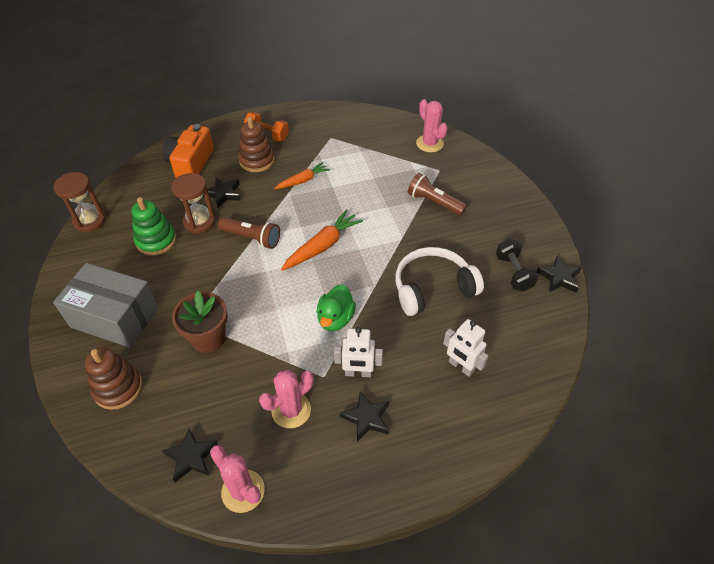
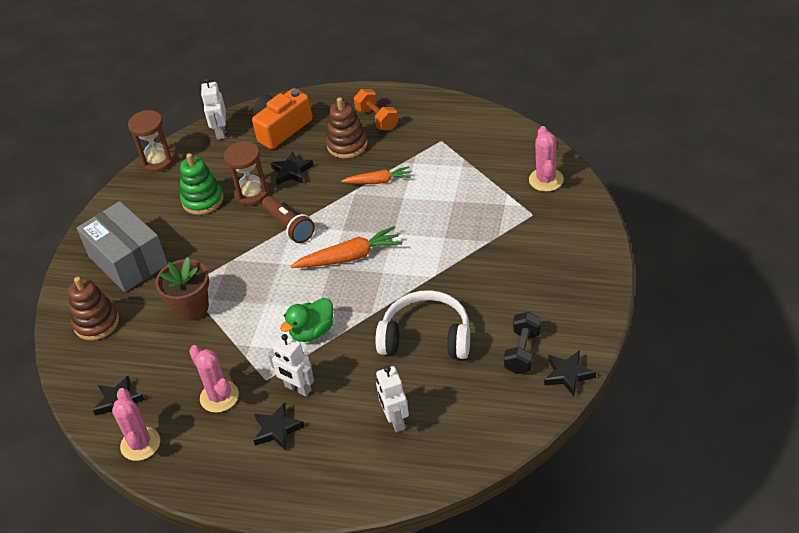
camera: 35 degrees right, 5 degrees down
(135, 180) = (220, 132): none -> white robot
(291, 410) = (219, 397): pink cactus -> pink cactus turned 60 degrees clockwise
(434, 202) = (497, 249): brown flashlight -> none

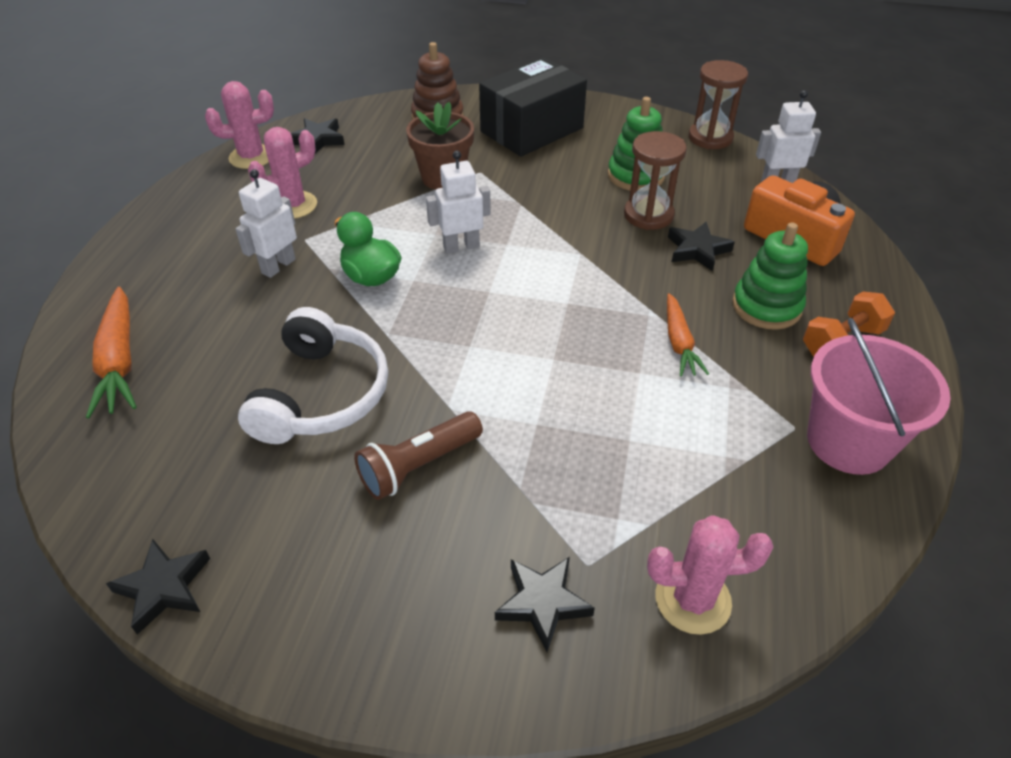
camera: 85 degrees right, 0 degrees up
(128, 261) = (531, 130): grey box -> black box
(277, 429) = (220, 251): black star -> black star (542, 603)
(289, 226) = (579, 251): brown flashlight -> brown flashlight (418, 466)
(347, 145) = (766, 306): brown stacking toy -> green stacking toy
(349, 257) = (508, 310): orange carrot -> orange carrot (119, 361)
(395, 420) = (180, 357): white robot -> white robot (461, 246)
(449, 123) = (848, 441): none -> pink bucket
(523, 352) = (243, 521): black dumbbell -> none

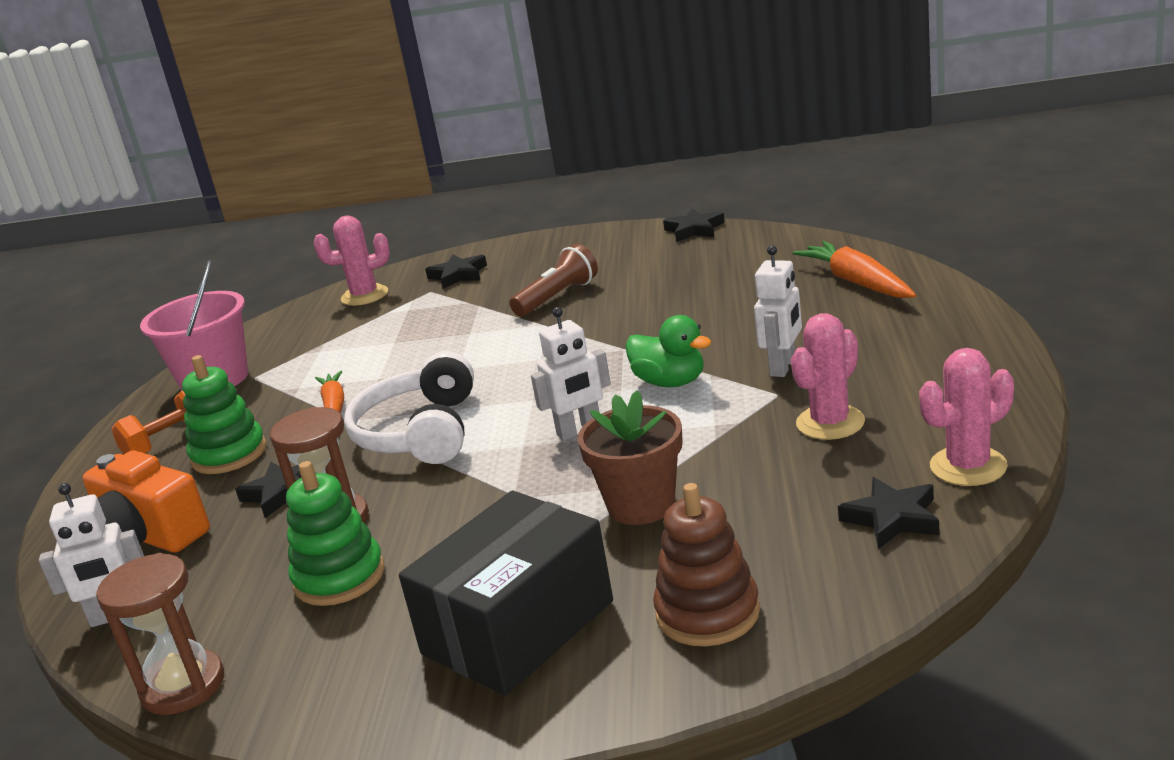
camera: 175 degrees right, 20 degrees down
(321, 394) = (658, 307): white headphones -> white headphones (420, 432)

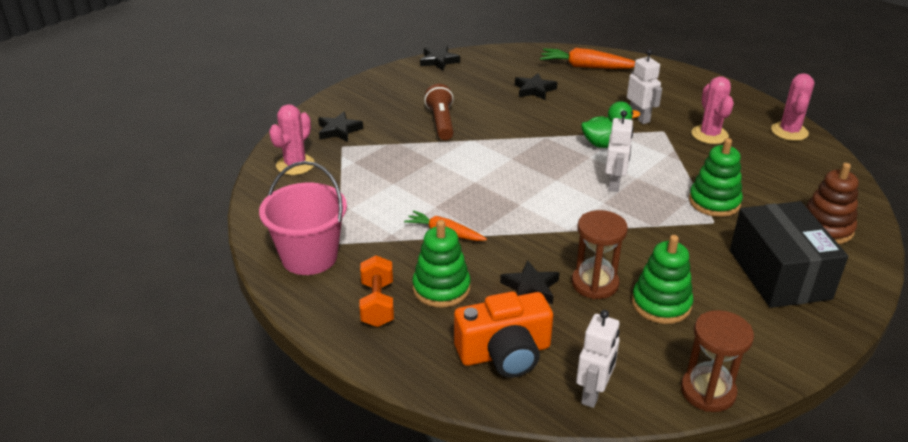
camera: 55 degrees left, 10 degrees up
(420, 432) = (533, 221): white headphones -> none
(641, 505) = (714, 202): brown flower pot -> green stacking toy
(892, 518) = (806, 162): black star -> black star (534, 90)

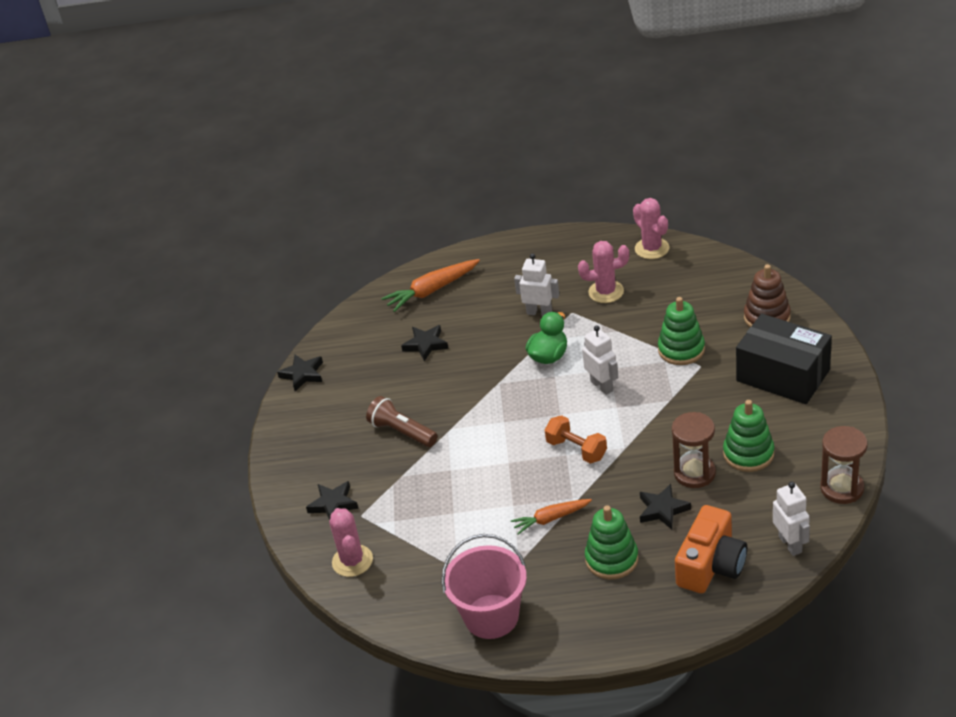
camera: 40 degrees left, 5 degrees up
(377, 304) = (590, 605): orange dumbbell -> orange dumbbell (576, 449)
(709, 135) = (606, 292): pink cactus -> pink cactus turned 45 degrees counterclockwise

